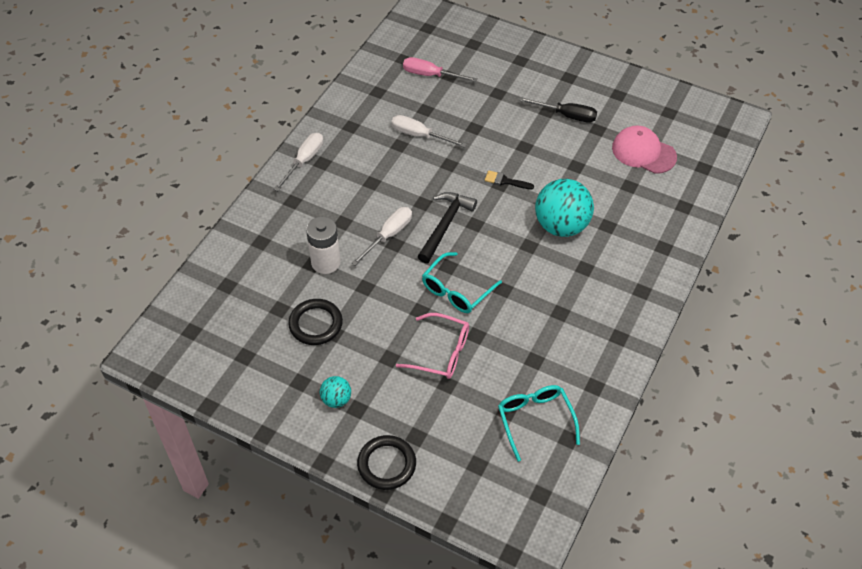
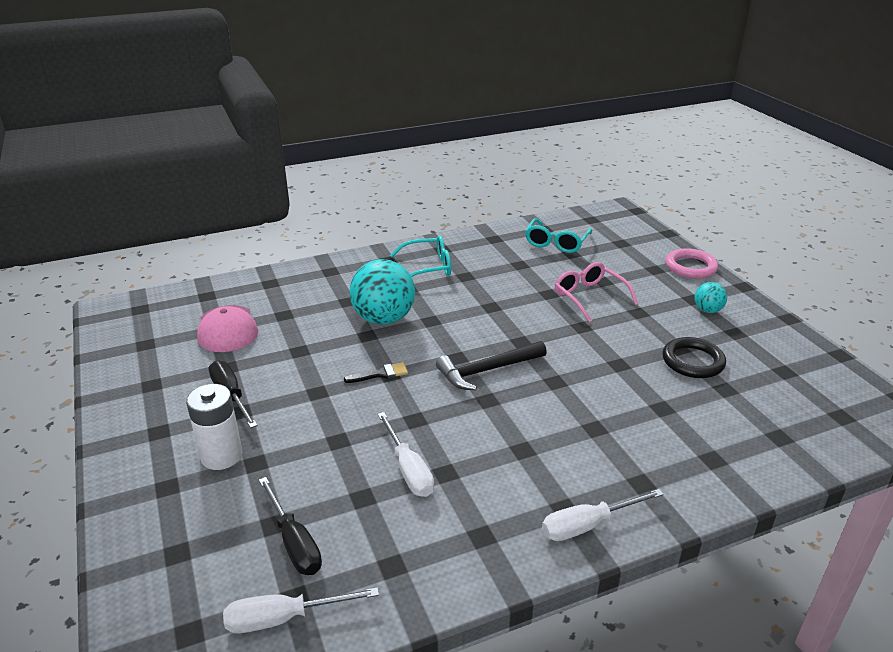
camera: 140 degrees left, 20 degrees down
(326, 262) = (645, 402): white battery -> white battery (221, 456)
(386, 464) = (690, 267): black ring -> pink ring
(388, 235) = (554, 391): white screwdriver -> white screwdriver (284, 618)
(430, 75) = (294, 542): pink screwdriver -> black screwdriver
(456, 290) = (533, 323): turquoise glasses -> turquoise glasses (428, 267)
(505, 181) = (380, 374): black brush -> black brush turned 75 degrees counterclockwise

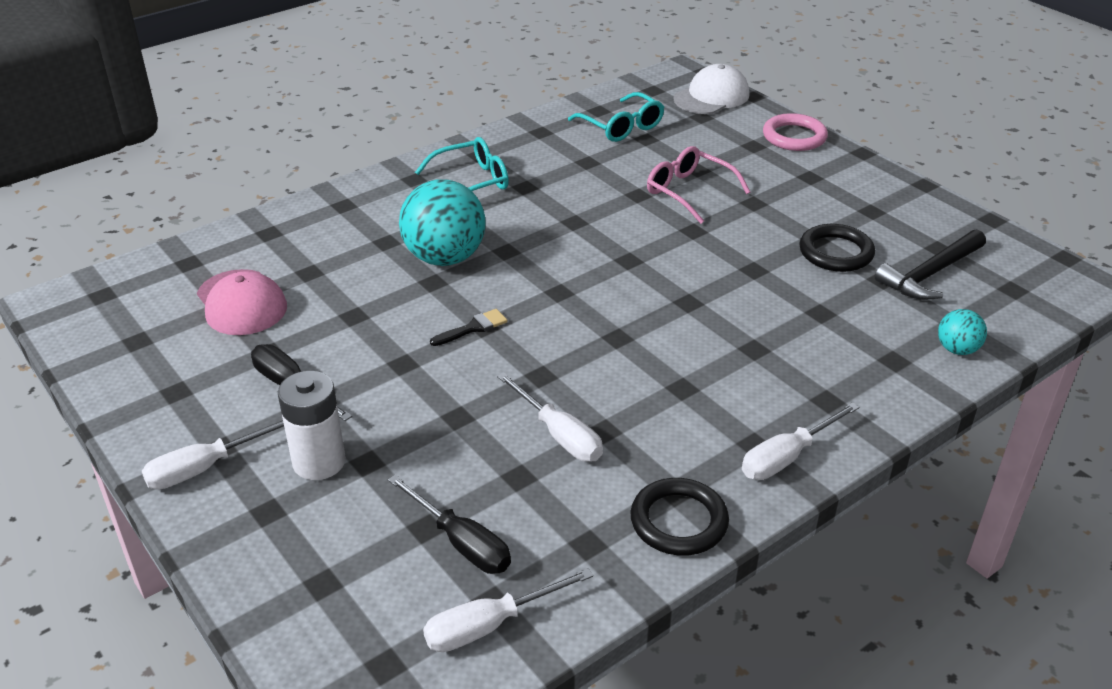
camera: 15 degrees left, 5 degrees up
(142, 444) = (205, 467): none -> white screwdriver
(474, 562) = (679, 521): none -> black ring
(487, 370) = (602, 302): black hammer -> black hammer (930, 274)
(556, 243) = (621, 127): turquoise glasses -> turquoise glasses turned 45 degrees counterclockwise
(635, 229) = (711, 97): none -> white cap
(707, 310) = (832, 188): turquoise ball -> turquoise ball (957, 349)

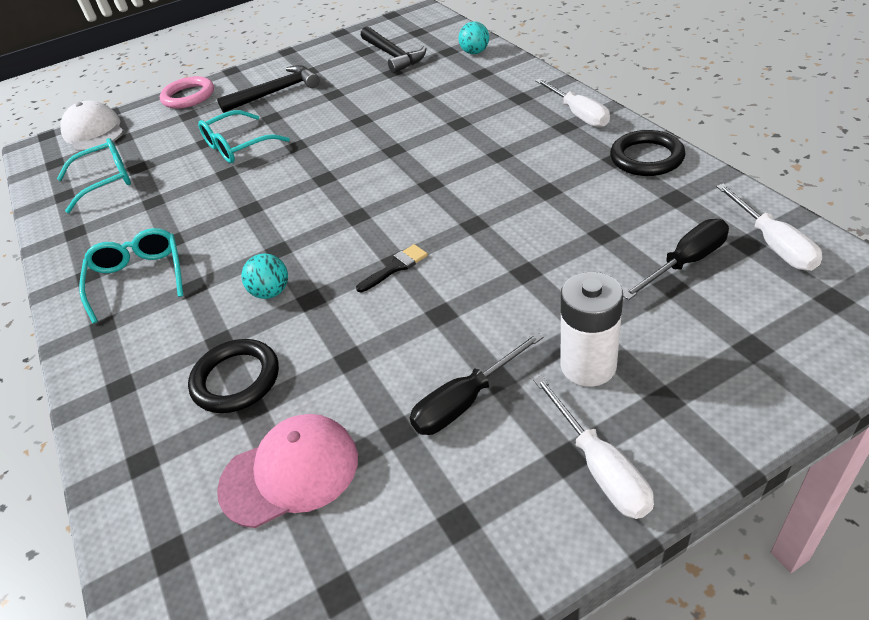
camera: 75 degrees left, 5 degrees up
(445, 258) = (271, 292): turquoise ball -> turquoise ball, size x0.49
(473, 328) = (396, 267): black brush -> black brush turned 75 degrees clockwise
(559, 435) = (552, 213): white screwdriver -> none
(689, 192) = (238, 146): pink glasses -> turquoise glasses
(812, 195) = (275, 92): none -> black hammer
(836, 252) = (354, 87): black ring -> black ring (236, 379)

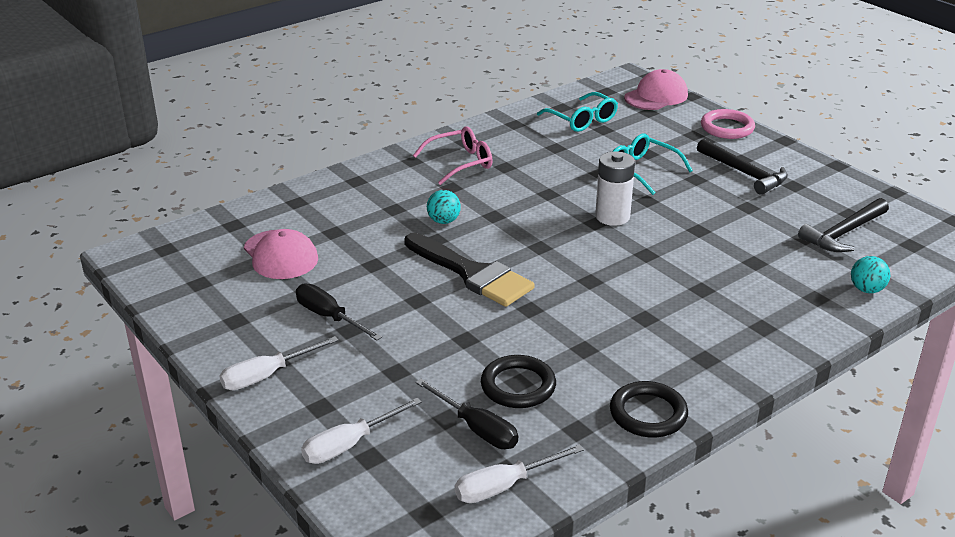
camera: 75 degrees right, 10 degrees down
(94, 132) = (656, 96): white cap -> pink cap
(138, 278) = (460, 163): turquoise glasses -> pink glasses
(236, 379) = (358, 222): black ring -> black ring (518, 386)
(396, 267) = (472, 274): black brush -> black brush, size x2.36
(578, 114) = (732, 368): white screwdriver -> white screwdriver (349, 444)
(588, 366) = (357, 371): white battery -> white battery (612, 217)

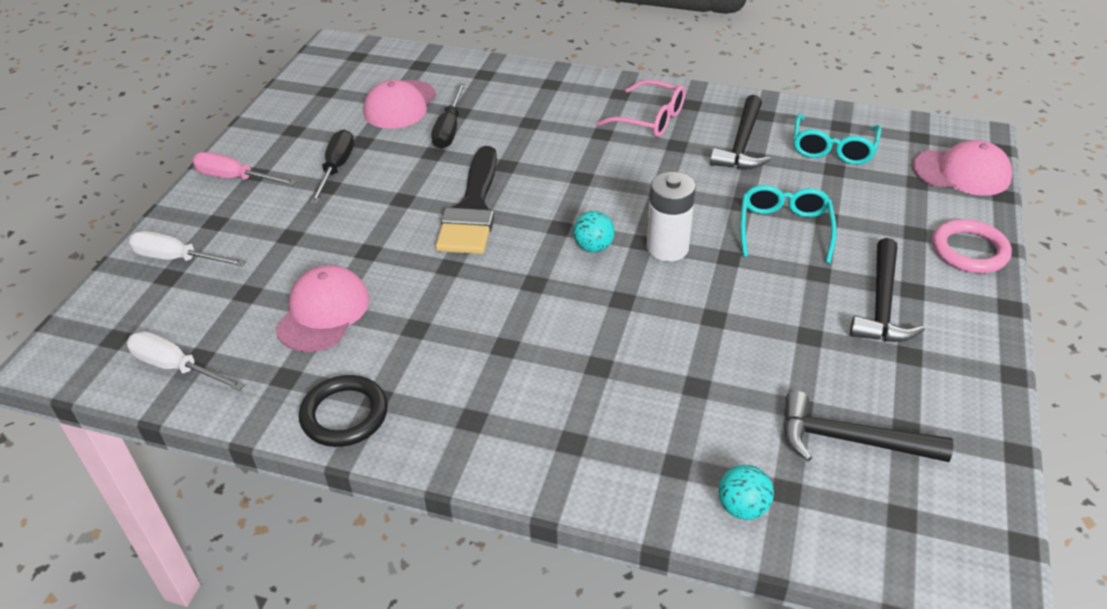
camera: 55 degrees right, 10 degrees up
(267, 375) = (235, 178): white screwdriver -> pink screwdriver
(443, 221) = (540, 155): turquoise ball -> turquoise ball (593, 247)
(477, 429) = (244, 316): black screwdriver -> black screwdriver (449, 129)
(518, 386) = (323, 312): black ring -> pink cap
(536, 145) = (742, 144): none -> black hammer

